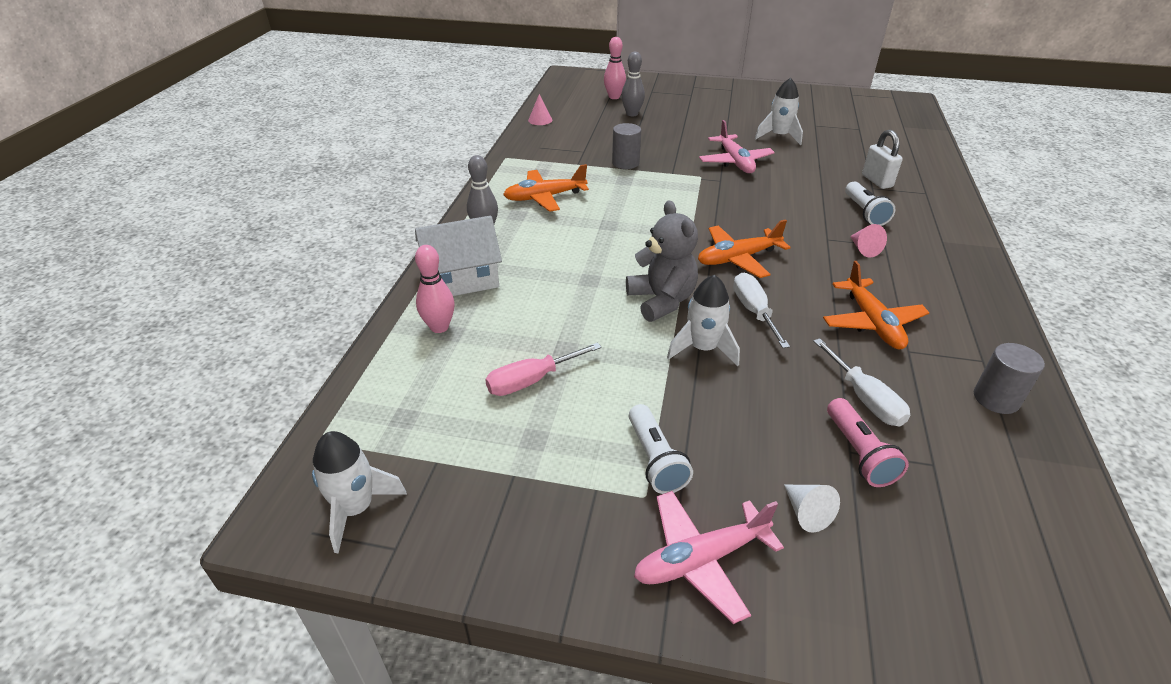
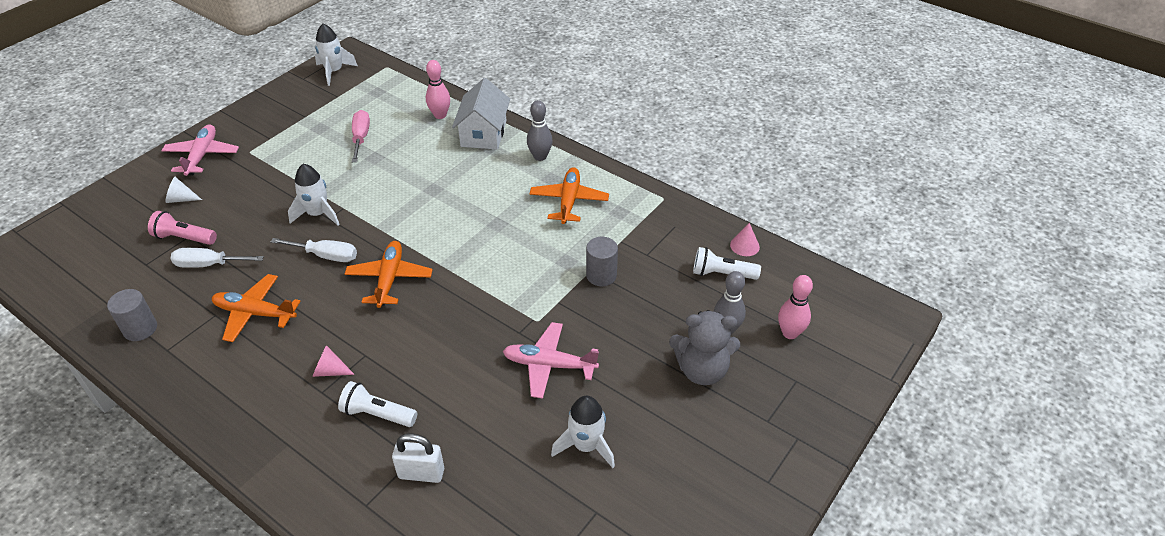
camera: 115 degrees right, 5 degrees up
(655, 460) = (264, 162): white flashlight -> white flashlight (722, 274)
(661, 301) = (379, 215): grey teddy bear -> grey teddy bear (702, 370)

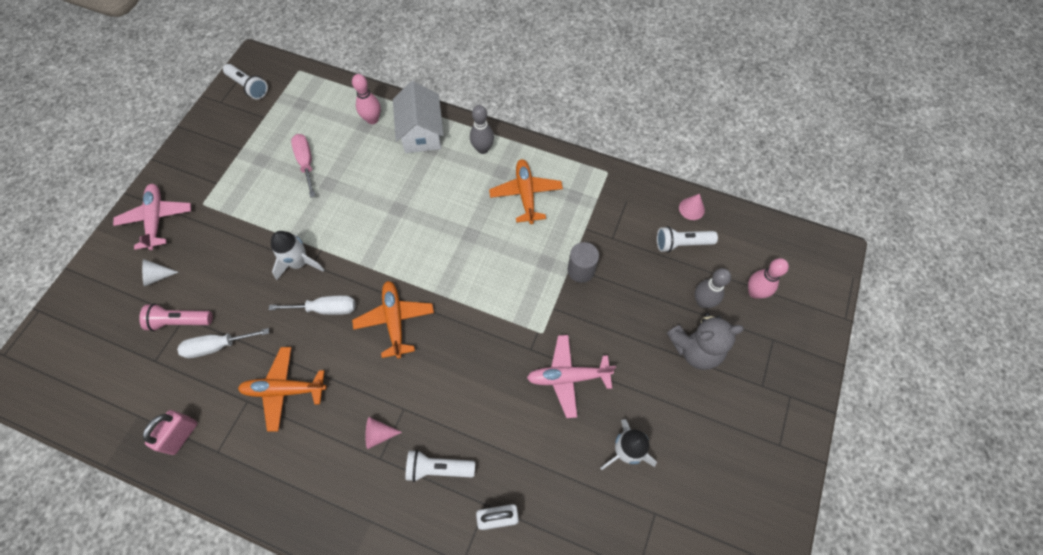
camera: 15 degrees left, 20 degrees up
(140, 329) = (181, 435): grey cylinder -> pink padlock
(334, 72) = (248, 87): white rocket -> white flashlight

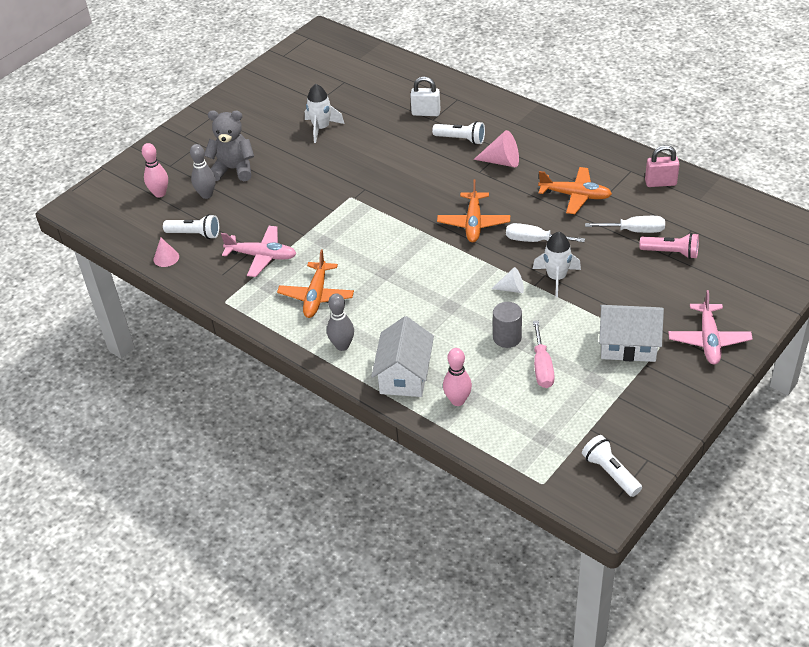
camera: 160 degrees left, 20 degrees down
(157, 276) = (699, 290): white cone -> white cone (511, 289)
(181, 435) = (660, 183): pink padlock -> pink padlock turned 45 degrees clockwise
(231, 199) = (628, 345): none -> white house
(378, 434) = (502, 161): pink cone -> pink cone, size x1.55
(568, 377) = (343, 169): pink plane -> pink plane (262, 256)
(581, 270) = (295, 230): grey cylinder -> grey cylinder (507, 337)

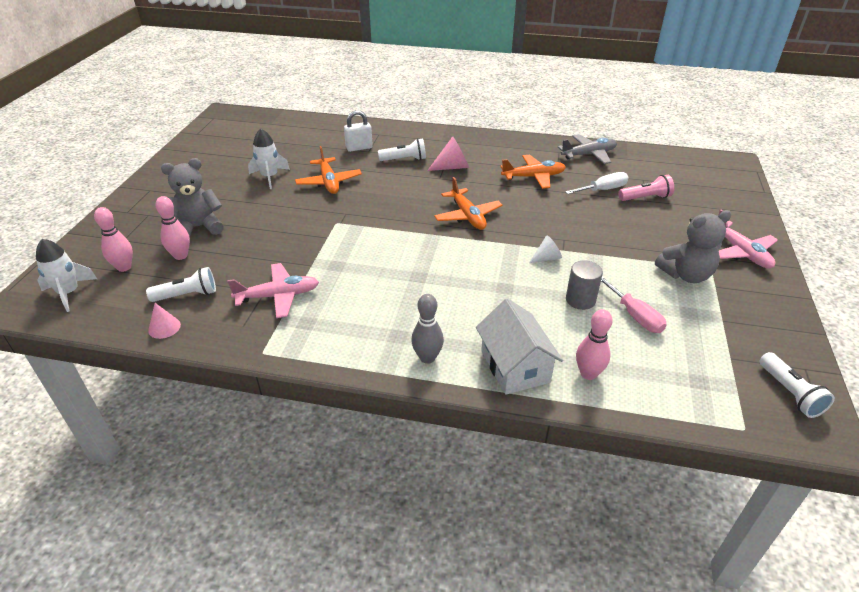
camera: 30 degrees left, 5 degrees down
(206, 195) = (181, 256): grey bowling pin -> pink bowling pin
(316, 296) = (364, 317): orange plane -> orange plane (329, 182)
(534, 240) = (531, 216): white screwdriver -> none
(556, 278) = (576, 239): white rocket -> white rocket (69, 293)
(610, 472) = (790, 393): white flashlight -> white flashlight turned 135 degrees counterclockwise
(628, 345) = (685, 275): white house -> grey teddy bear
(660, 183) = (589, 154): pink padlock -> grey plane

